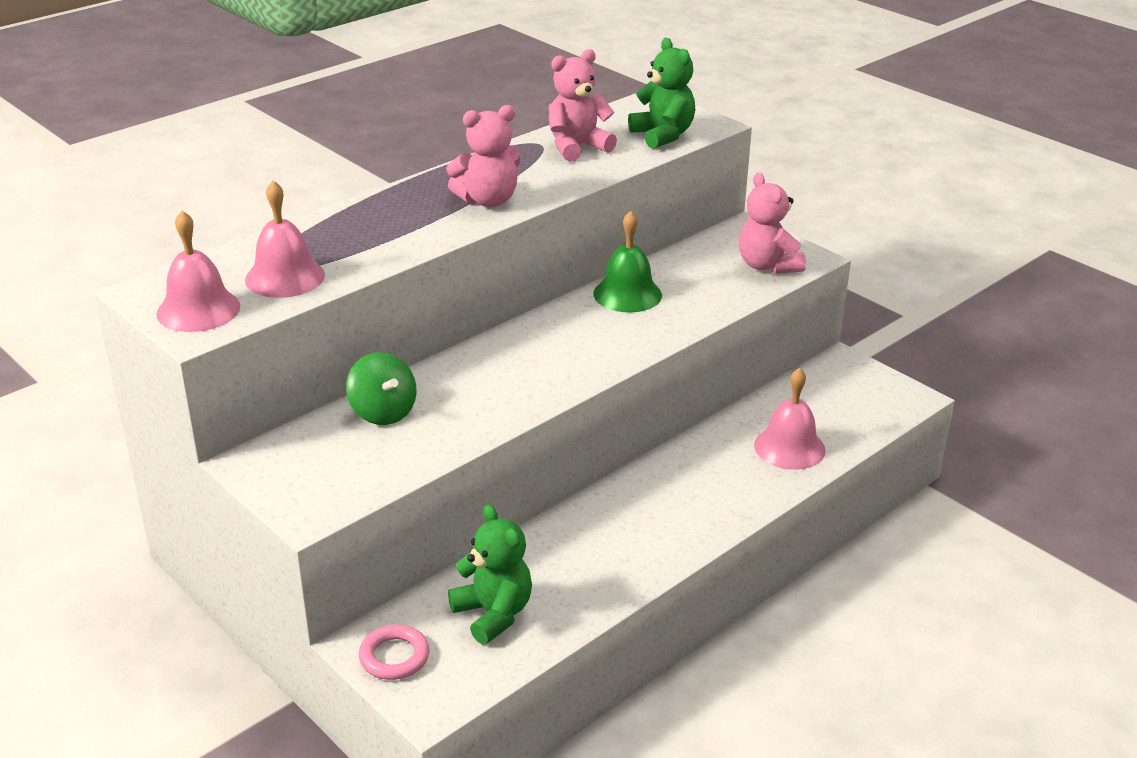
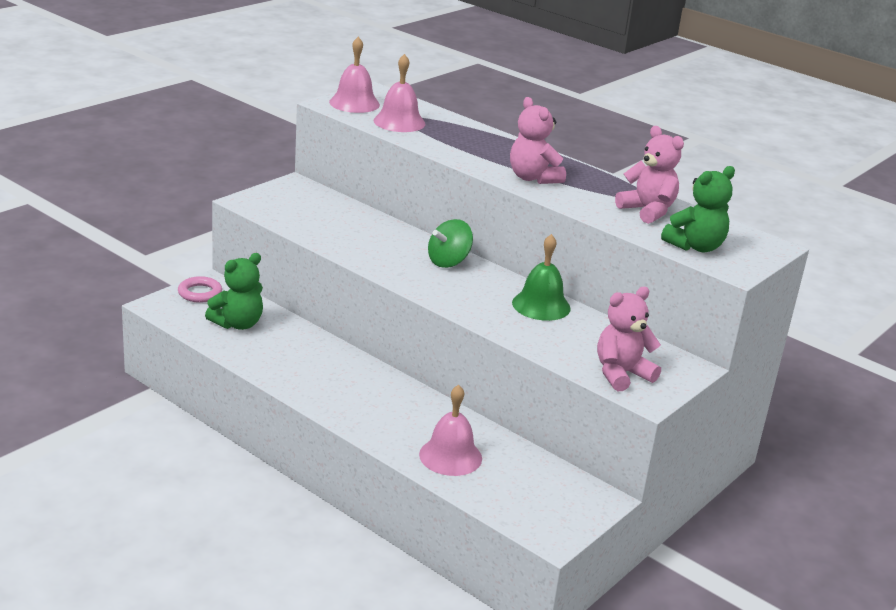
camera: 80 degrees right, 5 degrees down
(383, 412) = (353, 218): green spinning top -> green spinning top (448, 262)

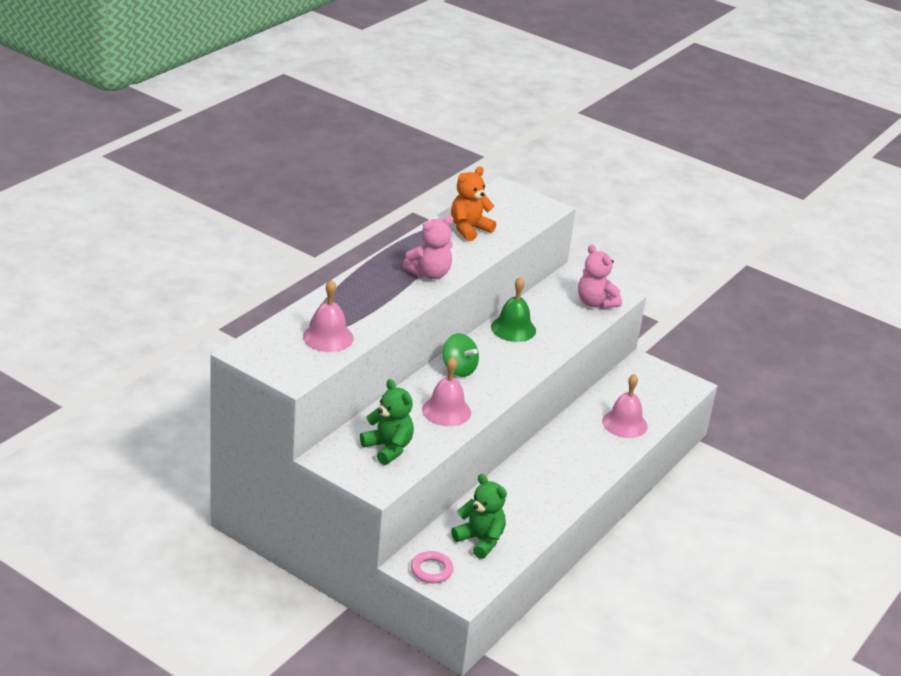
camera: 95 degrees left, 5 degrees up
(354, 103) = (286, 363): pink bell -> pink bell (446, 411)
(647, 211) = (469, 229): pink teddy bear -> orange teddy bear
(695, 246) = (521, 217): green teddy bear -> green teddy bear (388, 448)

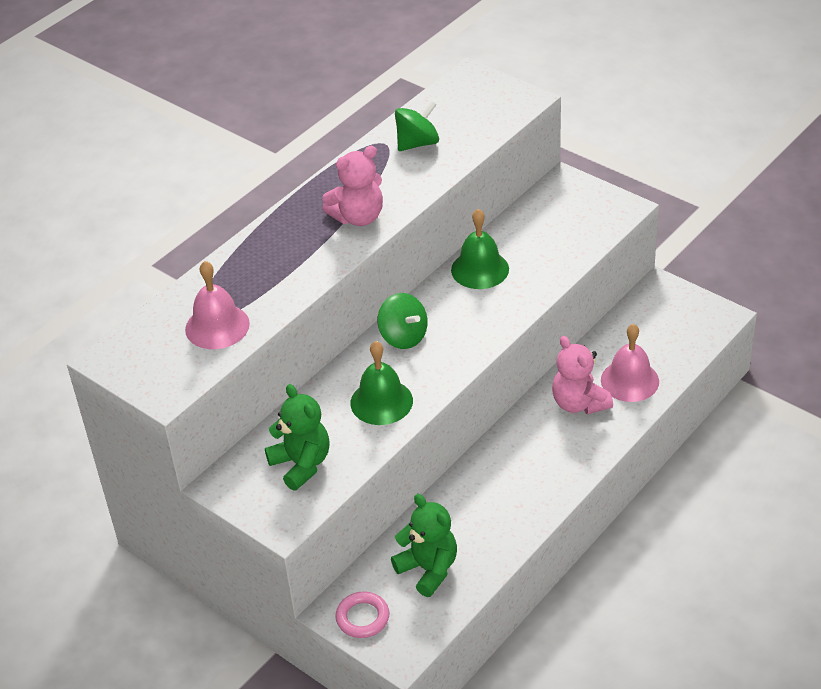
camera: 10 degrees right, 10 degrees up
(446, 411) = (381, 402): pink bell -> green bell
(469, 229) = (417, 143): orange teddy bear -> green spinning top
(595, 303) = (590, 221): pink teddy bear -> pink teddy bear (579, 403)

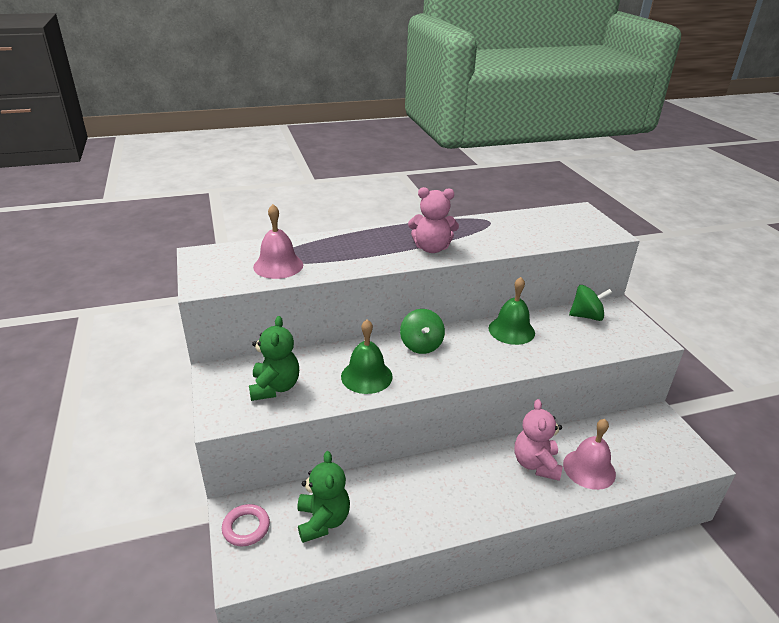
camera: 30 degrees right, 10 degrees down
(417, 143) = (511, 228): green spinning top -> green spinning top (586, 316)

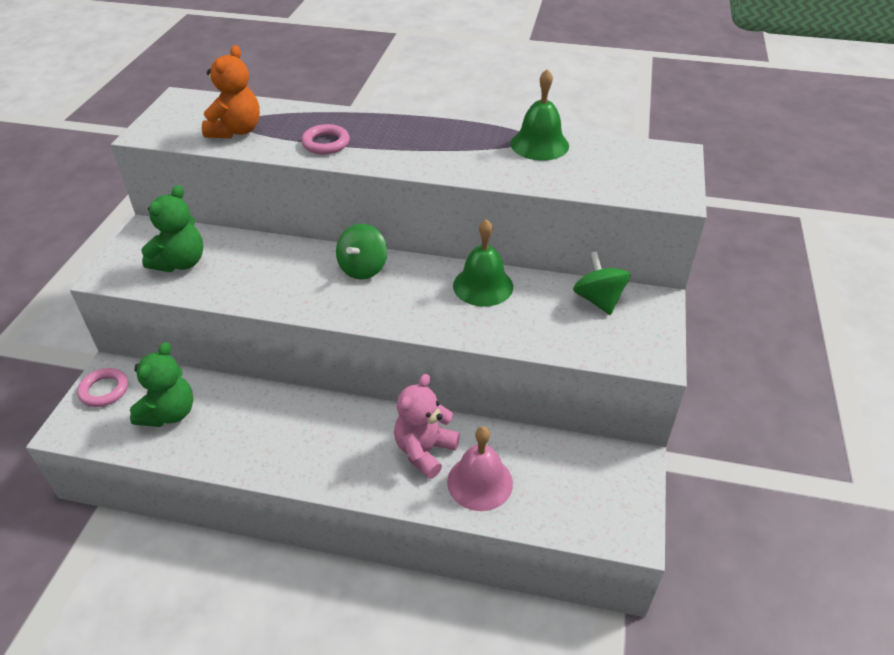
camera: 30 degrees right, 10 degrees up
(278, 265) = (236, 131): pink bell -> orange teddy bear
(359, 257) = (326, 143): none -> pink ring
(366, 376) = (274, 282): green bell -> green bell (539, 144)
(431, 248) = (417, 154): pink teddy bear -> none
(586, 316) = (598, 300): green spinning top -> green spinning top turned 135 degrees counterclockwise

